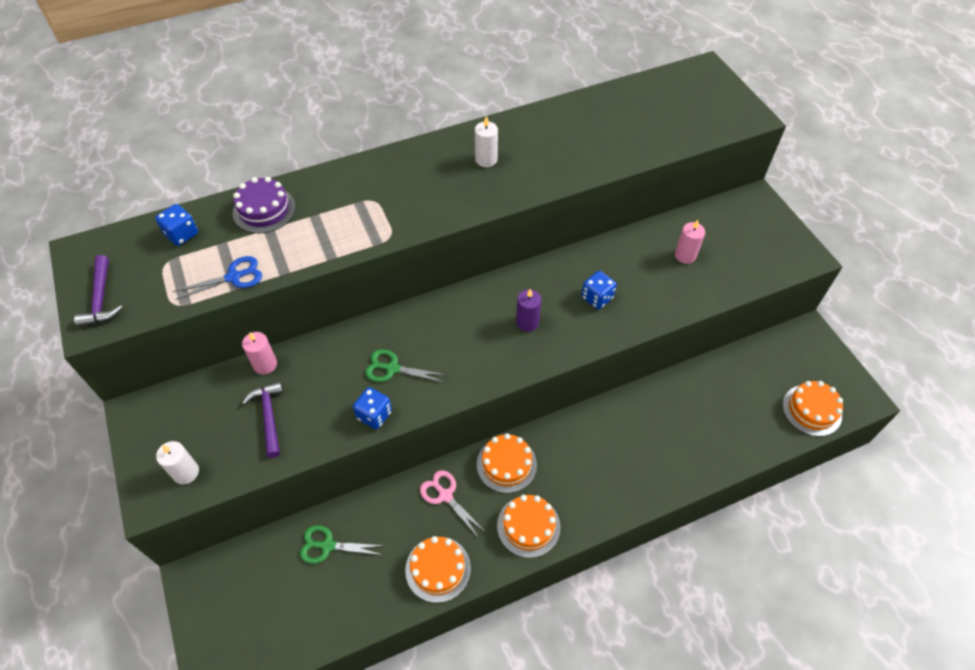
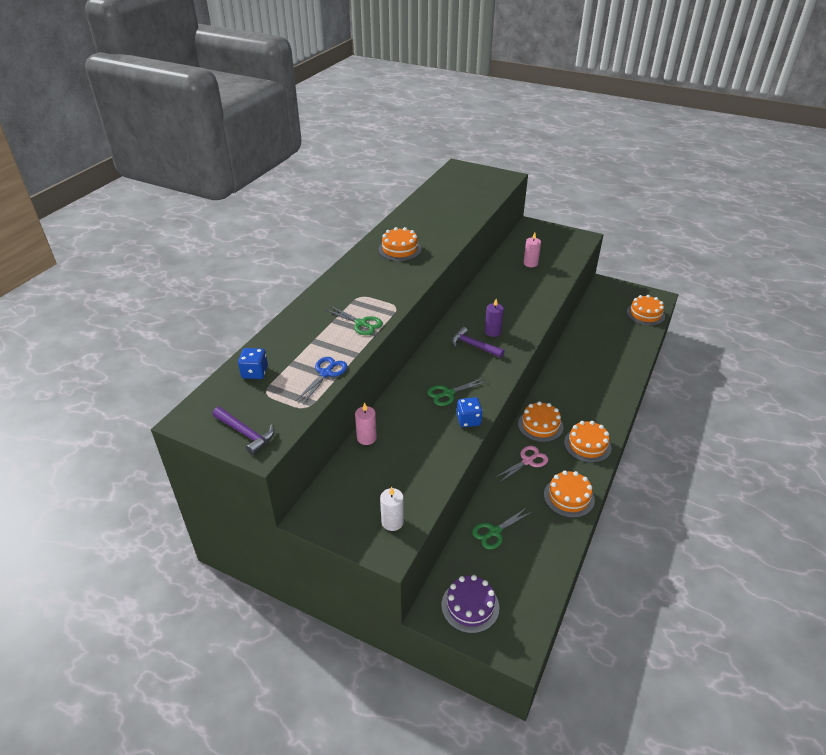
camera: 40 degrees left, 15 degrees down
(264, 210) = (295, 333): purple cake -> purple cake (470, 606)
(269, 416) = (406, 460): purple hammer -> purple hammer (474, 346)
(333, 236) = (361, 323): none -> green scissors
(445, 495) = (527, 461): pink scissors -> pink scissors turned 135 degrees clockwise
(486, 159) = (399, 249): white candle -> orange cake
(597, 298) = (513, 302): blue dice -> none

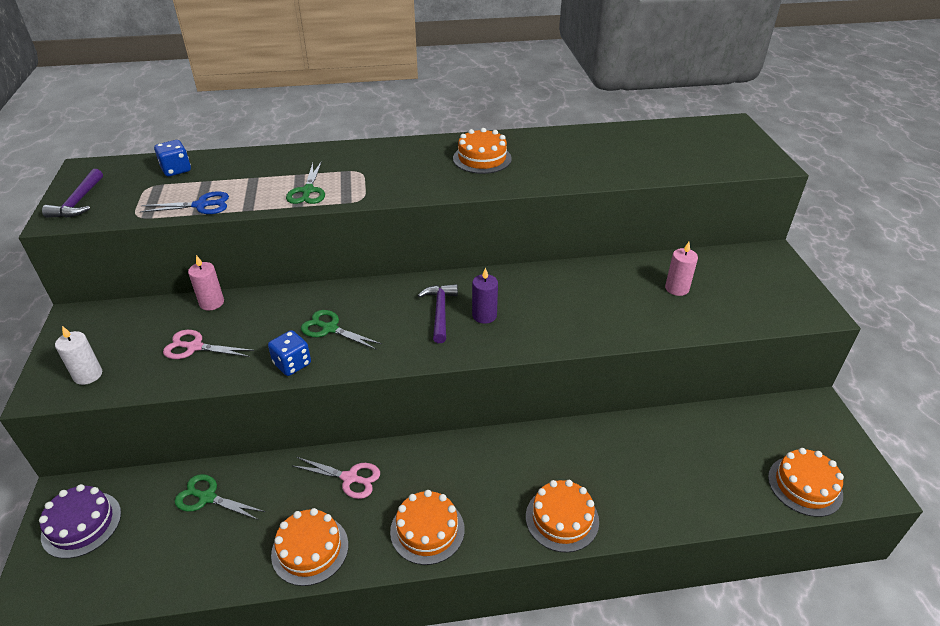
camera: 55 degrees right, 0 degrees up
(410, 459) = (195, 347): none -> pink scissors
(540, 425) = (427, 463): orange cake -> orange cake (562, 518)

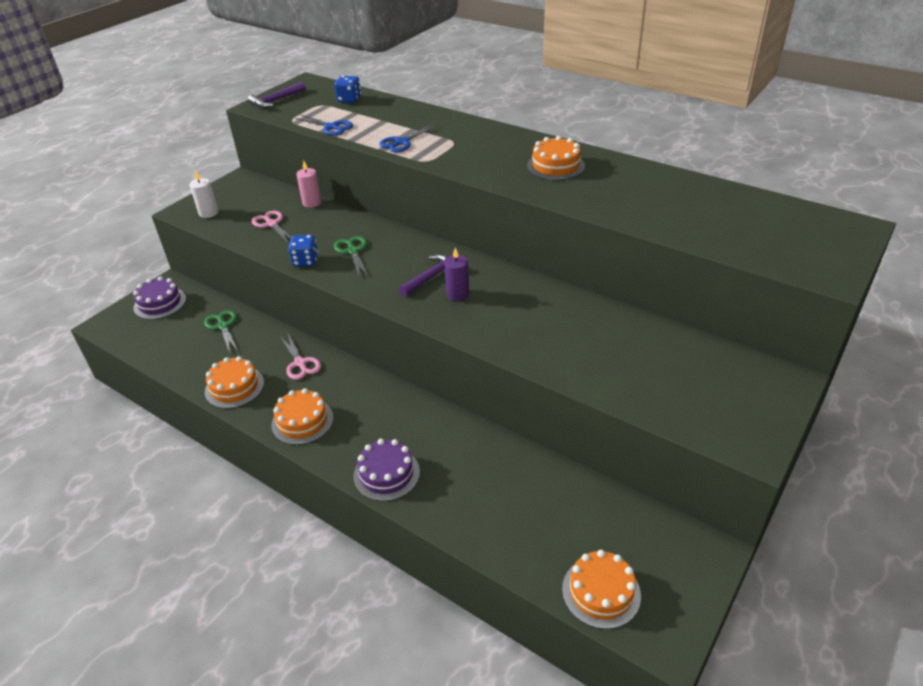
camera: 45 degrees right, 0 degrees up
(308, 191) = (402, 142): green scissors -> blue scissors
(562, 518) = (386, 474): orange cake -> purple cake
(677, 288) = (640, 356): pink candle -> none

